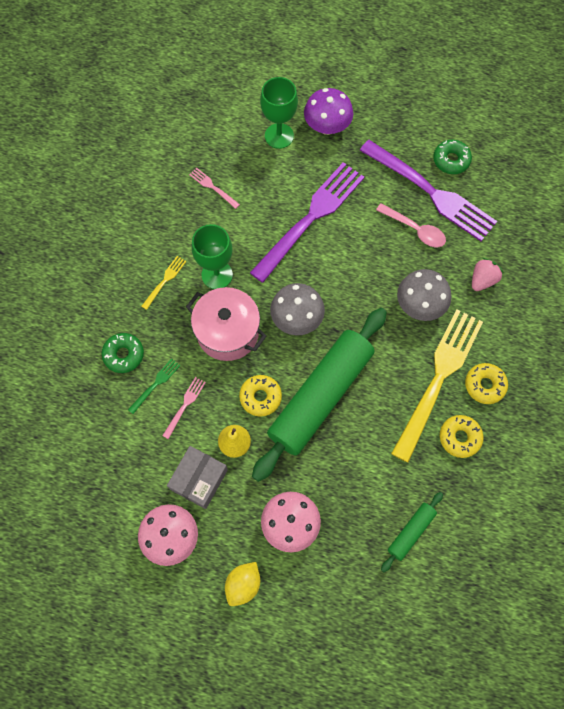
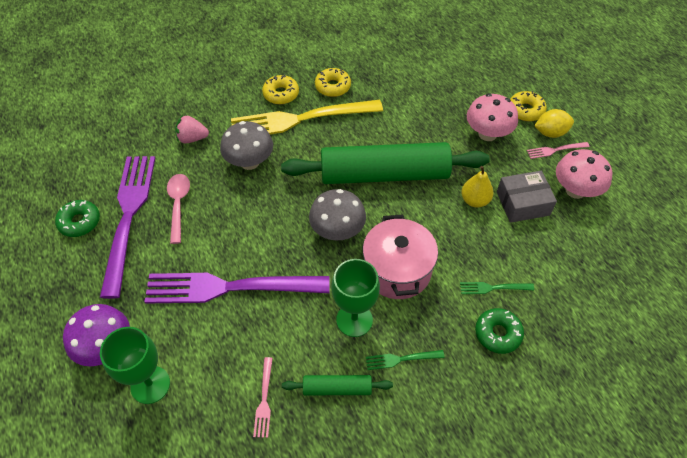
camera: 130 degrees left, 15 degrees down
(164, 281) = (401, 359): yellow fork -> green fork
(184, 405) = (485, 254): pink fork -> pink fork (555, 150)
(260, 397) = (424, 210): yellow donut -> yellow donut (525, 110)
(411, 532) = (420, 76): green rolling pin -> green rolling pin (337, 388)

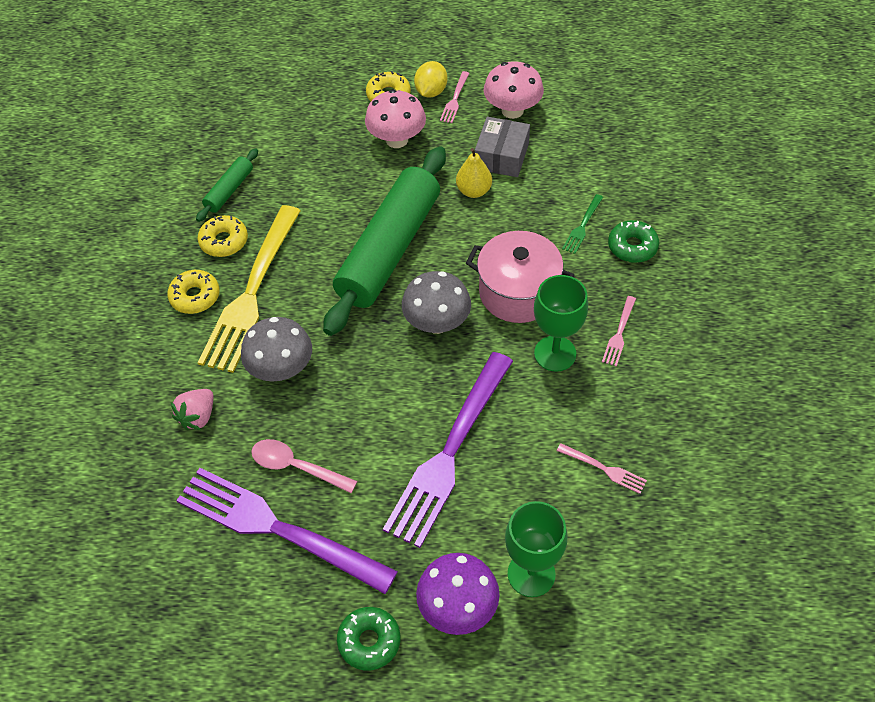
camera: 60 degrees left, 0 degrees up
(80, 222) = (249, 589): green donut -> green donut (369, 641)
(337, 388) = (623, 400): green rolling pin -> green rolling pin (229, 190)
(401, 359) = (619, 333): green fork -> pink fork

